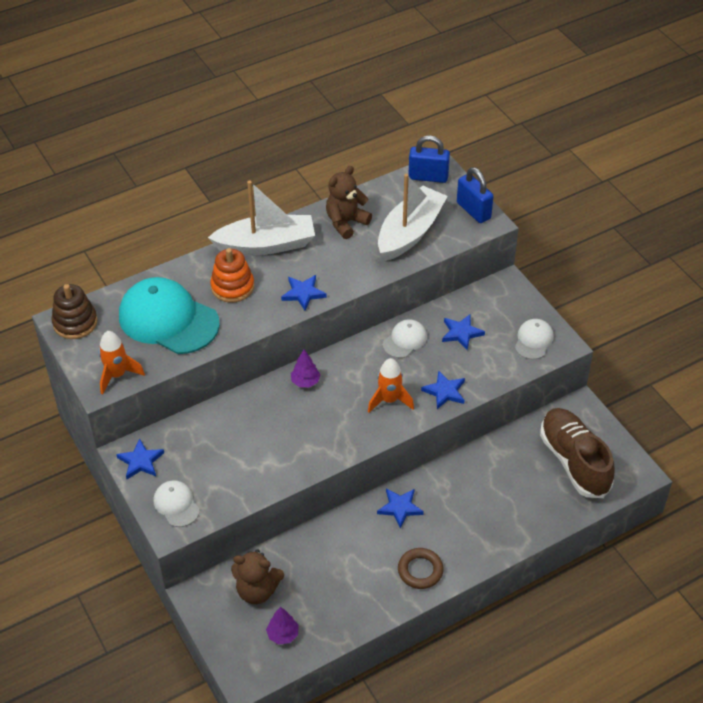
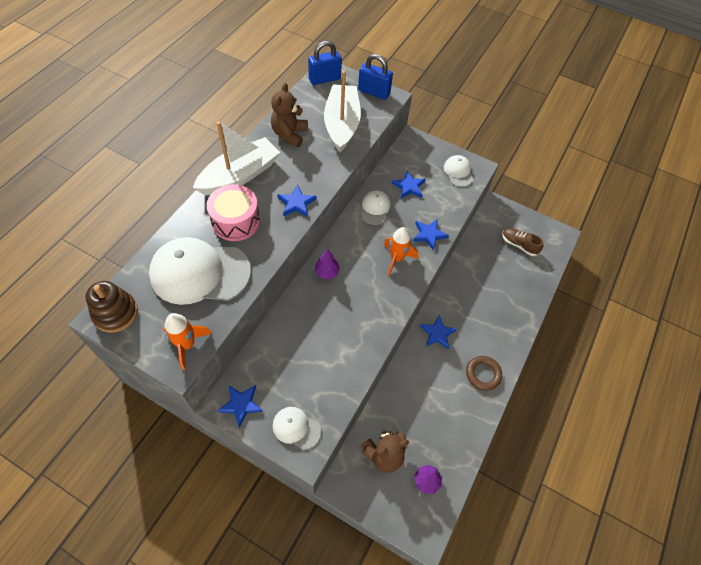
camera: 35 degrees left, 10 degrees up
(168, 319) = (200, 273): turquoise cap -> white cap
(232, 287) = (236, 221): orange stacking toy -> pink drum
(574, 461) = (519, 245): brown shoe -> brown shoe, size x0.52

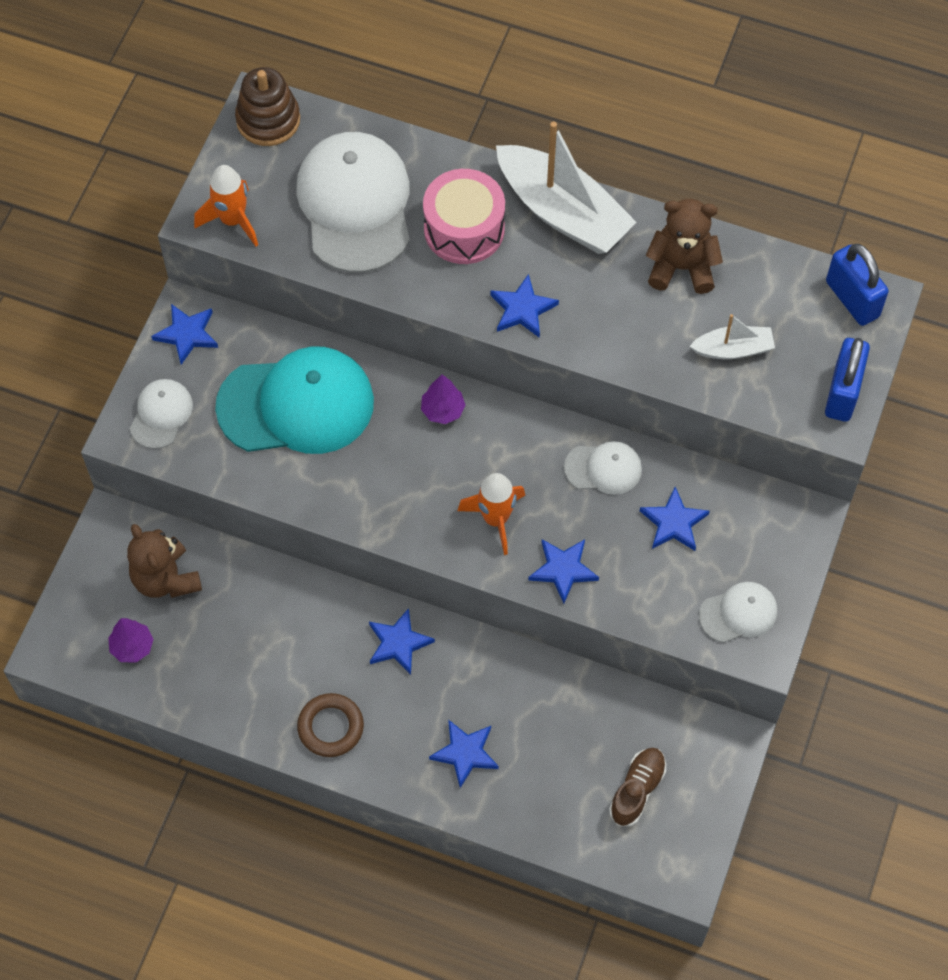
camera: 85 degrees right, 5 degrees up
(307, 346) = (296, 405): none -> turquoise cap
(342, 124) = (733, 349): white boat -> white boat, size x0.50
(499, 312) = (465, 753): none -> blue star

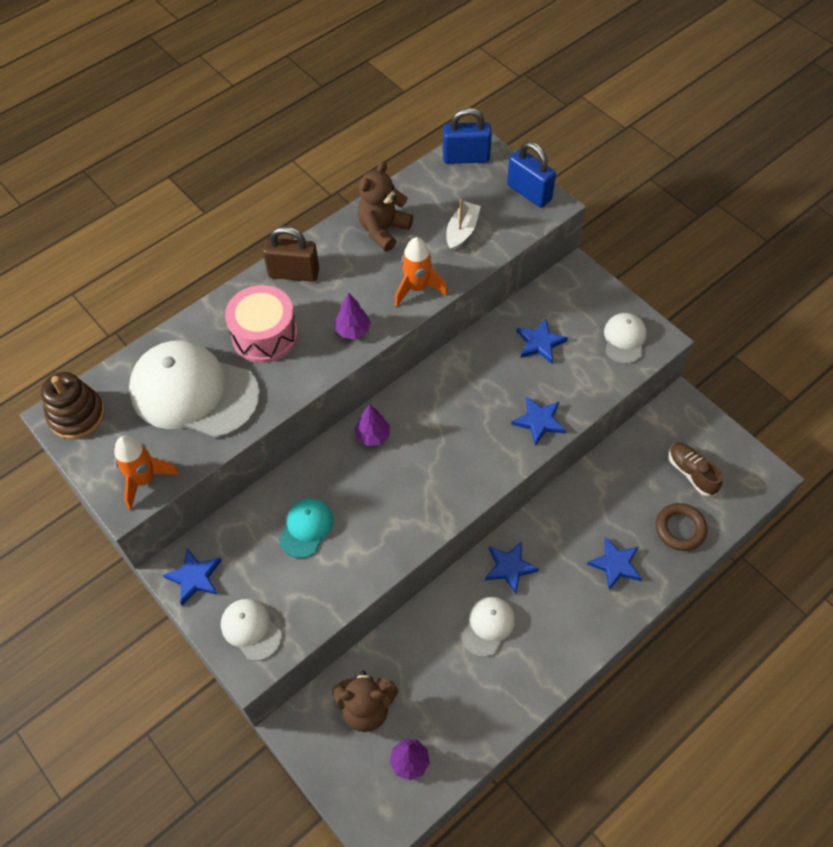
camera: 60 degrees left, 5 degrees down
(296, 405) = (306, 528): turquoise cap -> turquoise cap, size x0.49
(330, 727) = (551, 645): brown ring -> brown ring (680, 529)
(495, 519) = (477, 443): orange rocket -> orange rocket (417, 288)
(522, 309) = (353, 330): blue star -> purple tree
(562, 212) = (294, 273): white boat -> brown padlock
(603, 469) = (477, 363): white cap -> white cap (488, 626)

